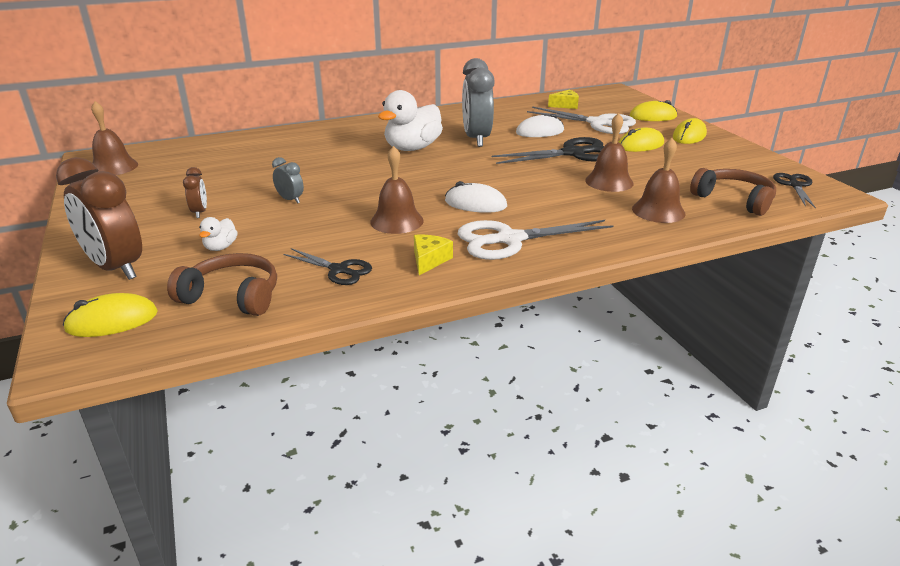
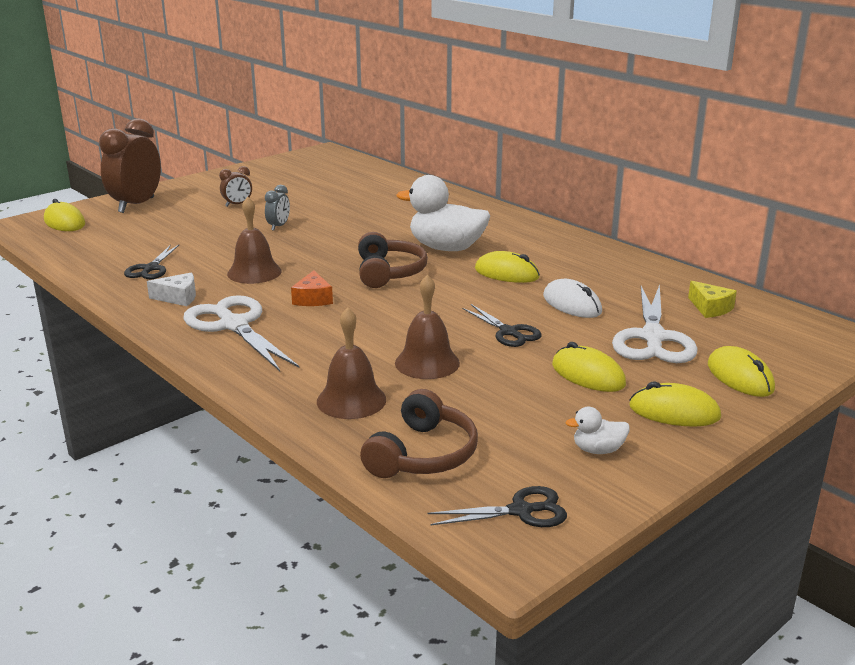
camera: 70 degrees right, 5 degrees down
(113, 167) = (309, 161): brown bell -> none
(220, 247) = (178, 224): white duck -> white duck (598, 450)
(232, 296) = (101, 245): brown headphones -> brown headphones (388, 272)
(429, 260) = (178, 297): yellow cheese -> white cheese
(475, 204) = (313, 299): white mouse -> orange cheese
(476, 139) = (506, 273): grey clock -> yellow mouse
(573, 153) = (508, 332): black scissors -> black scissors, size x0.58

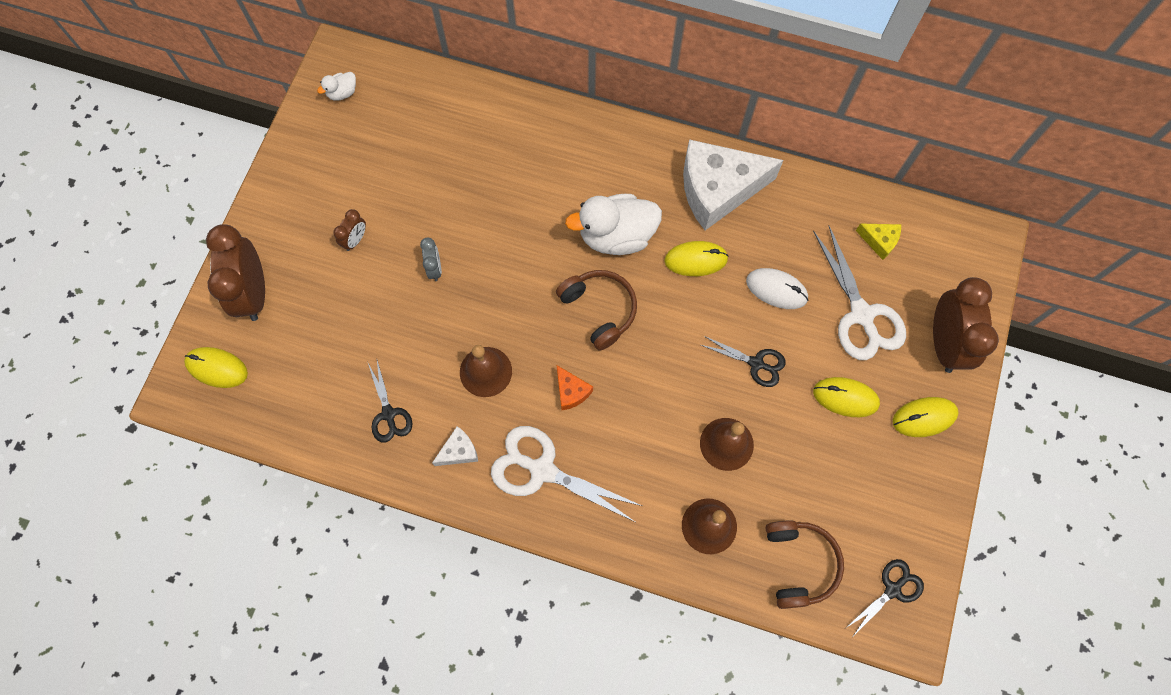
camera: 30 degrees left, 45 degrees up
(564, 251) = (718, 189): none -> white cheese
(598, 450) = (901, 494): white duck -> white duck (342, 93)
(740, 377) = (944, 343): yellow mouse -> brown clock

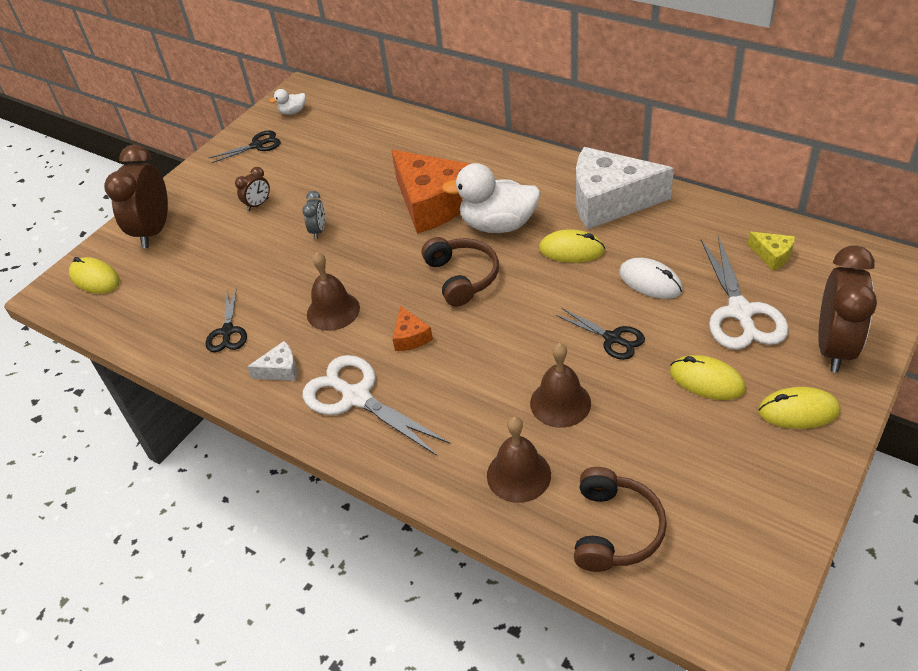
camera: 20 degrees right, 25 degrees down
(542, 215) = (432, 203): none -> orange cheese
(892, 589) = (728, 577): black scissors -> black scissors (257, 145)

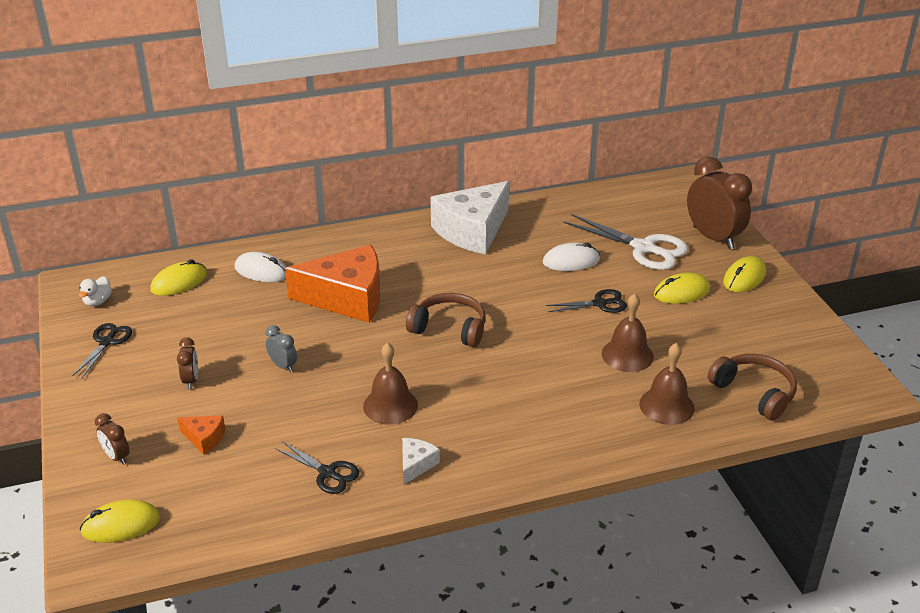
camera: 55 degrees left, 10 degrees down
(154, 231) = (117, 457): brown clock -> brown clock, size x0.46
(356, 397) = (500, 440): white scissors -> none
(410, 337) = (475, 383): orange cheese -> orange cheese (204, 438)
(411, 146) = (261, 271): none -> white mouse
(498, 225) = (420, 284): white duck -> none
(571, 250) = (495, 271): yellow mouse -> yellow mouse (179, 282)
(772, 255) = (613, 210): yellow cheese -> none

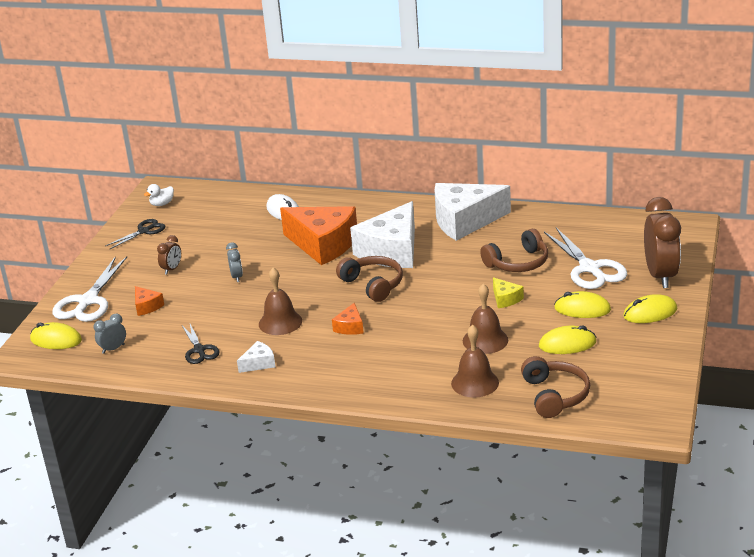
camera: 35 degrees right, 5 degrees down
(117, 457) = (88, 301): brown clock -> white scissors
(179, 282) = (223, 205): yellow mouse -> yellow mouse (567, 344)
(213, 510) = (113, 349): none -> grey clock
(430, 284) = (391, 251): none -> white cheese
(474, 385) = (350, 327): none -> orange cheese
(571, 261) = (518, 263): white mouse -> brown headphones
(600, 303) = (505, 299): black scissors -> yellow cheese

